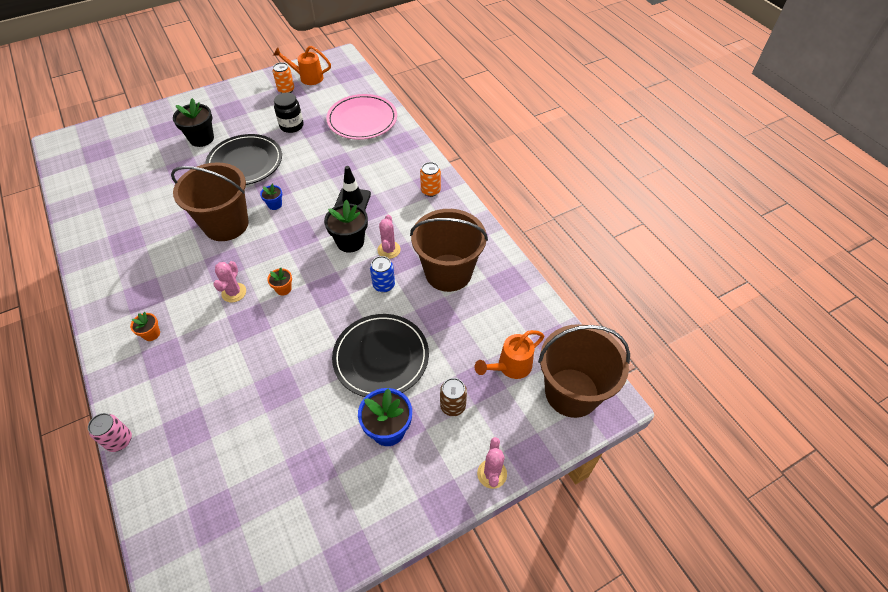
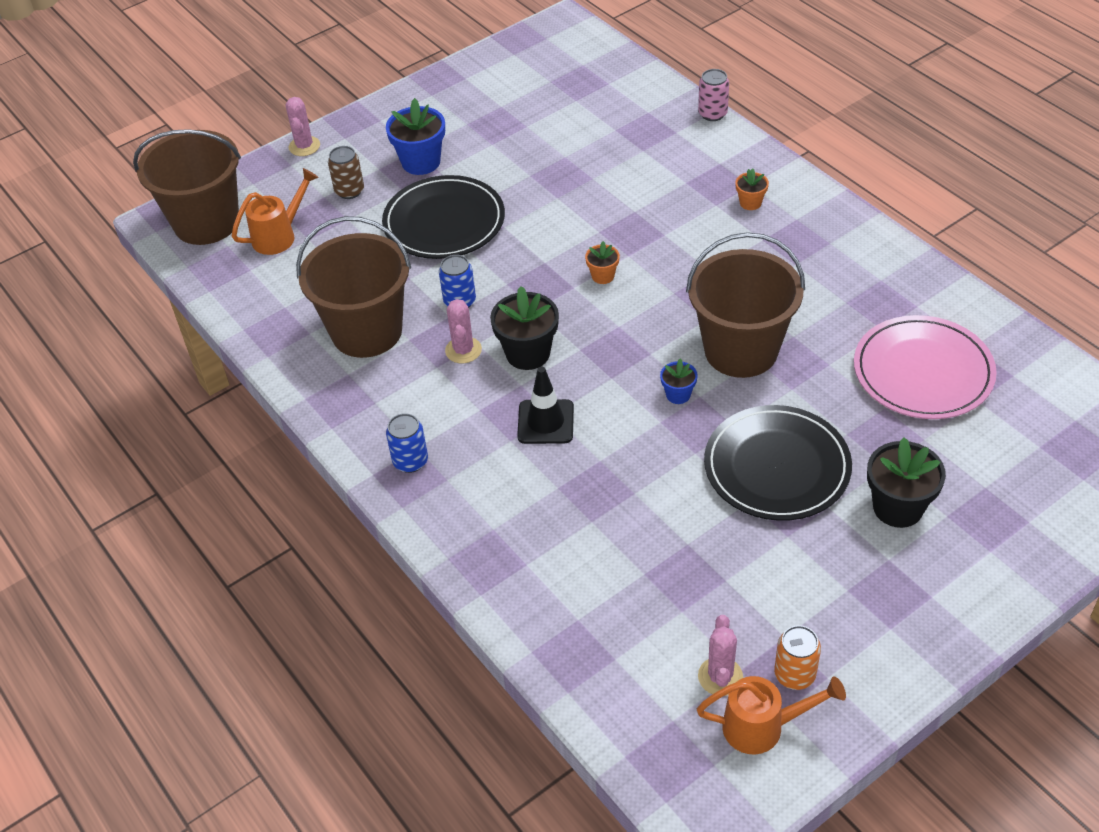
camera: 175 degrees right, 5 degrees down
(234, 292) = (671, 261): pink cactus -> pink cactus (720, 676)
(291, 126) = (730, 569): black jar -> none
(362, 120) = (583, 610): pink plate -> pink plate (923, 372)
(430, 191) = (410, 461): orange can -> blue can

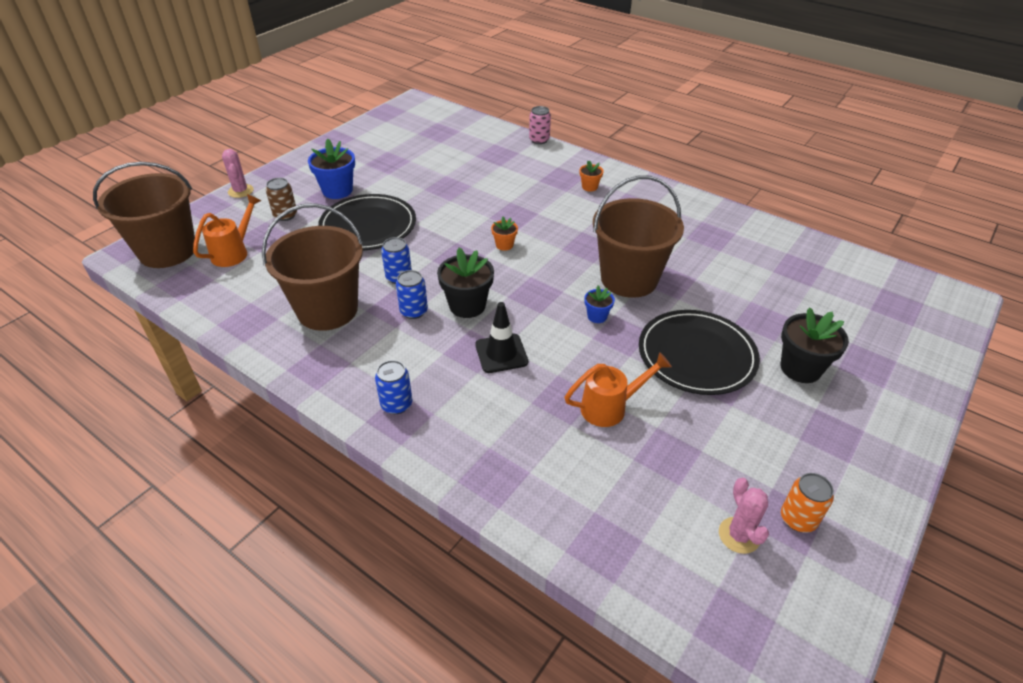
camera: 20 degrees left, 5 degrees down
(463, 350) = (414, 311): pink cactus -> blue can
(762, 727) = (797, 573): orange watering can -> orange watering can (610, 407)
(923, 372) = (763, 273): pink plate -> none

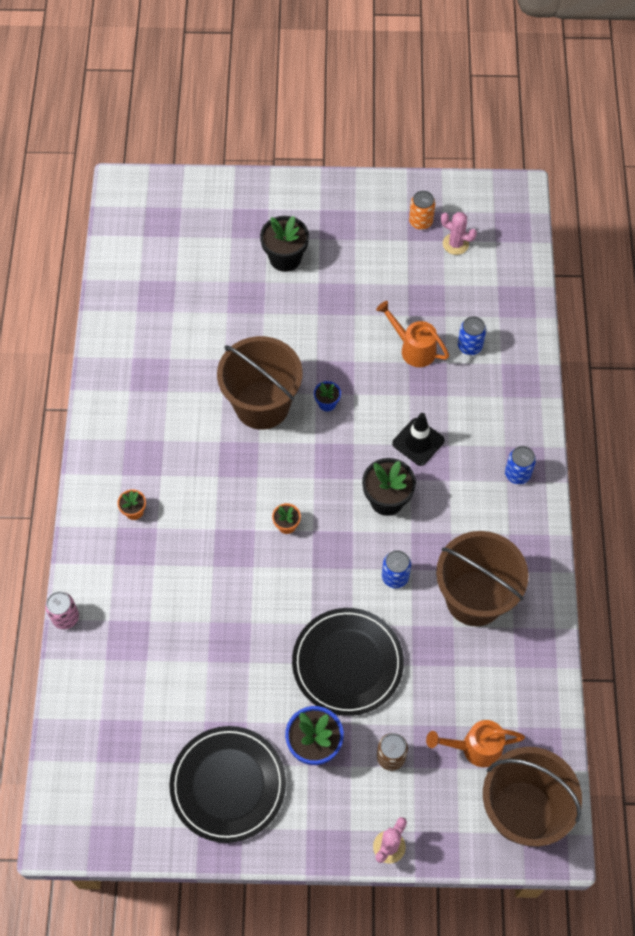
camera: 125 degrees left, 20 degrees up
(414, 311) = (424, 533): blue can -> blue can (469, 346)
(696, 355) = (320, 322): black plate -> black plate (228, 785)
(739, 535) = (455, 244): pink cactus -> pink cactus turned 75 degrees clockwise

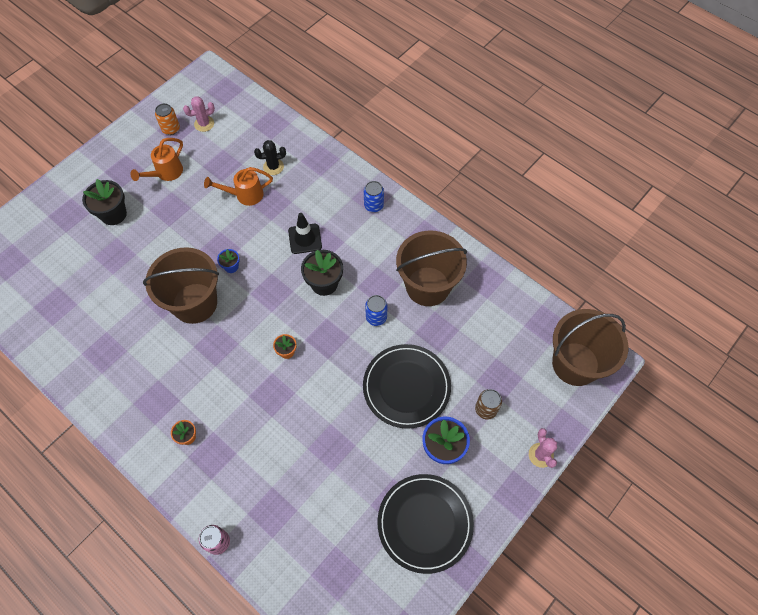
camera: 50 degrees left, 0 degrees up
(469, 346) = (273, 167): blue can -> black cactus
(475, 747) = (517, 358): orange watering can -> orange watering can (166, 173)

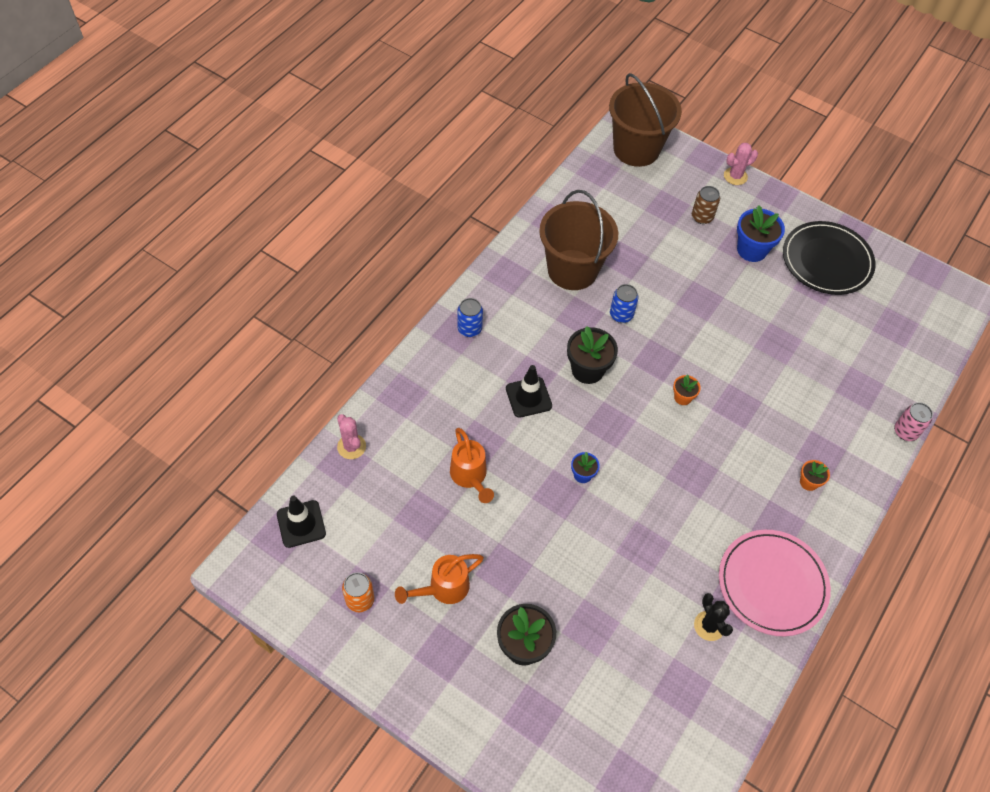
camera: 100 degrees left, 5 degrees down
(110, 384) = (772, 584): none -> pink plate
(166, 173) = (443, 588): orange watering can -> orange watering can turned 120 degrees clockwise
(195, 303) = (642, 508): brown bucket -> none
(204, 124) = (347, 553): pink cactus -> pink cactus (351, 446)
(231, 101) = (301, 524): none -> black traffic cone
(273, 167) = (419, 449): black cactus -> black cactus (709, 626)
(406, 387) = (695, 282): black plate -> none

